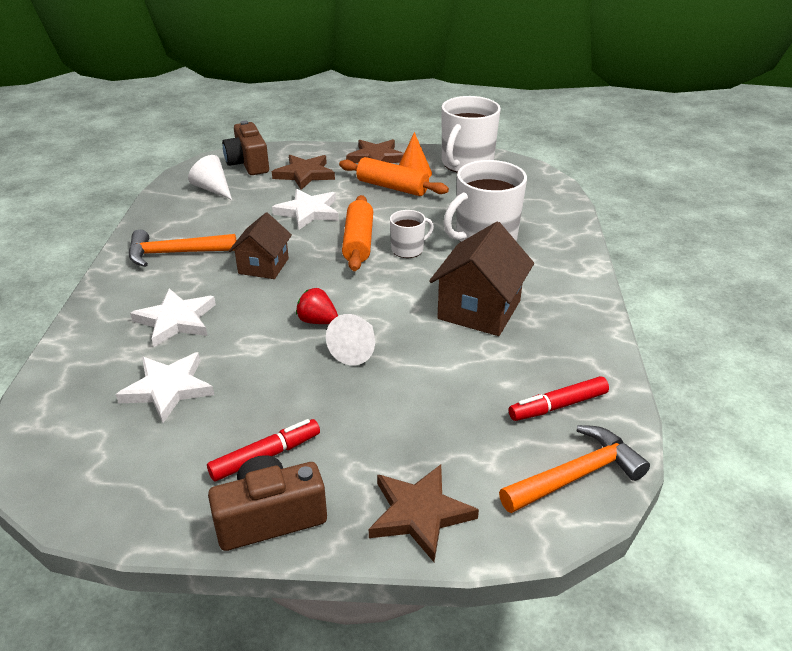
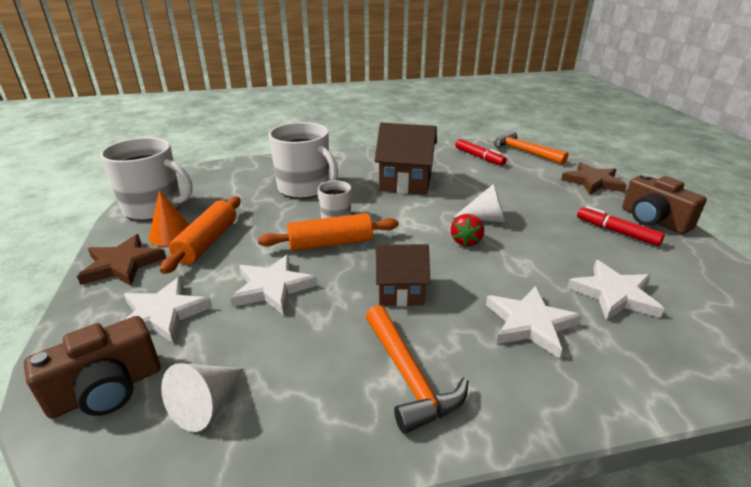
camera: 105 degrees left, 5 degrees down
(304, 174) = (162, 314): brown star -> white star

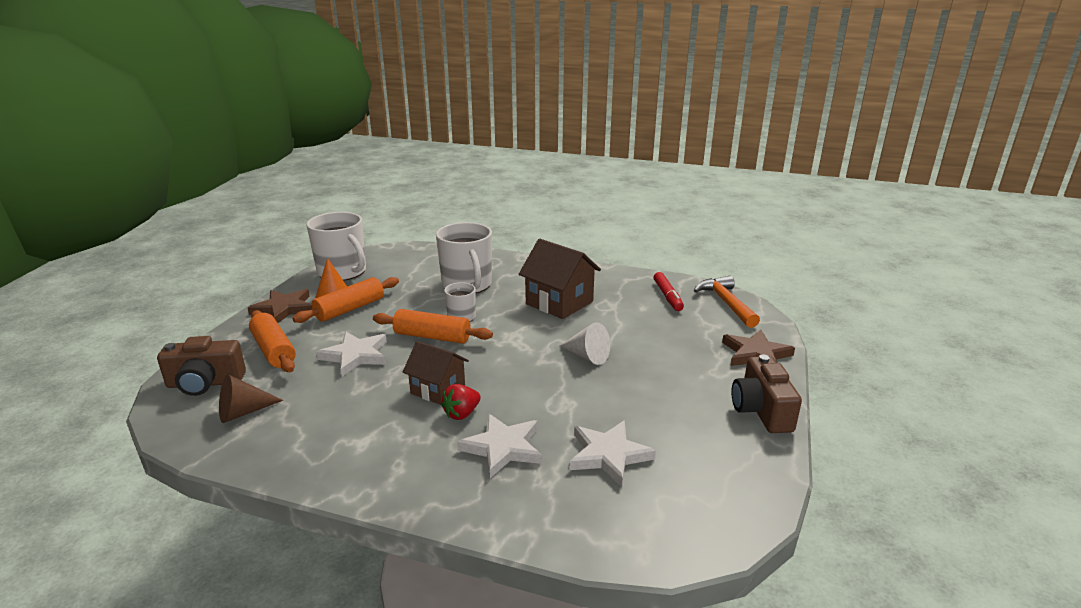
camera: 30 degrees right, 5 degrees down
(162, 314) = (274, 350): white star -> orange rolling pin
(206, 405) = (243, 412): white cone -> brown cone
(408, 376) = (371, 445): orange hammer -> none
(466, 241) = (542, 369): red strawberry -> red strawberry (462, 414)
(616, 232) = (700, 408): red marker -> none

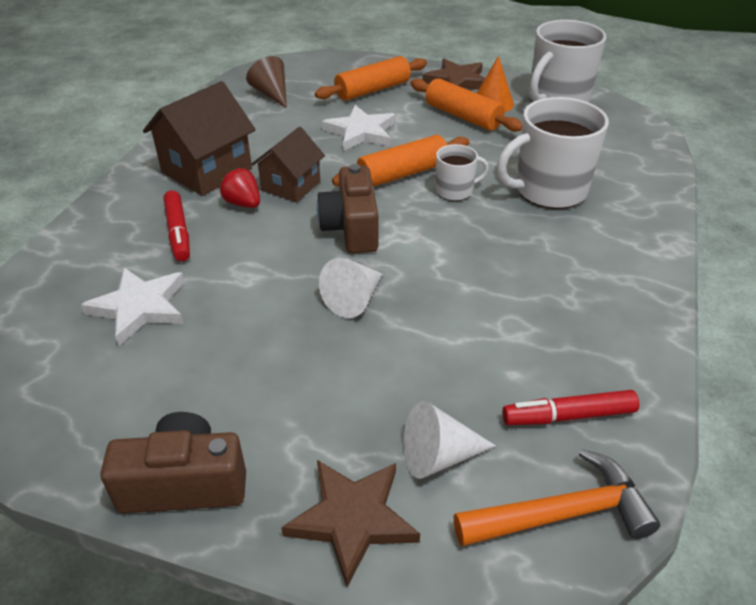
camera: 90 degrees right, 15 degrees up
(205, 383) = (318, 71): brown camera -> brown camera (351, 228)
(432, 337) = (402, 174): orange rolling pin -> orange rolling pin turned 45 degrees clockwise
(503, 447) = (178, 232): white star -> red marker
(559, 303) = (512, 276): brown house -> brown house (207, 170)
(706, 330) = (438, 456): none -> white cone

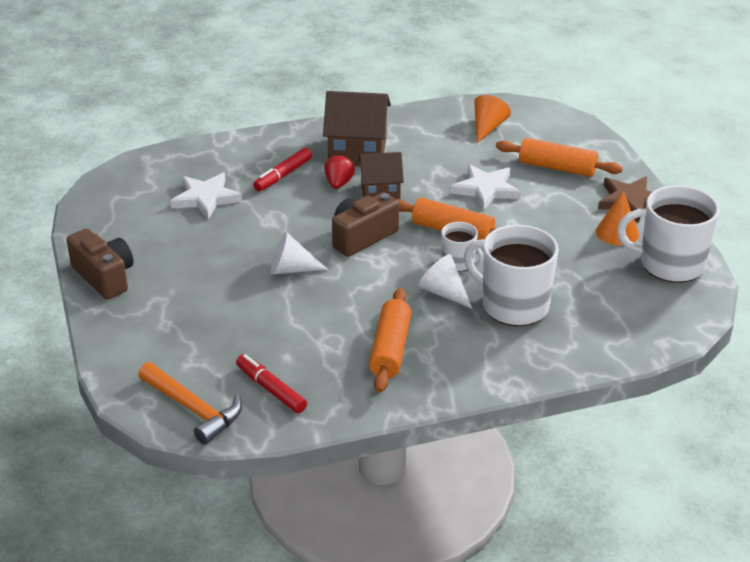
camera: 55 degrees right, 5 degrees down
(272, 94) = (488, 127): brown cone -> orange cone
(352, 519) = (128, 339): brown star -> none
(438, 456) = (195, 351): white cone -> white cone (443, 292)
(463, 116) = (574, 226): orange rolling pin -> orange rolling pin (390, 349)

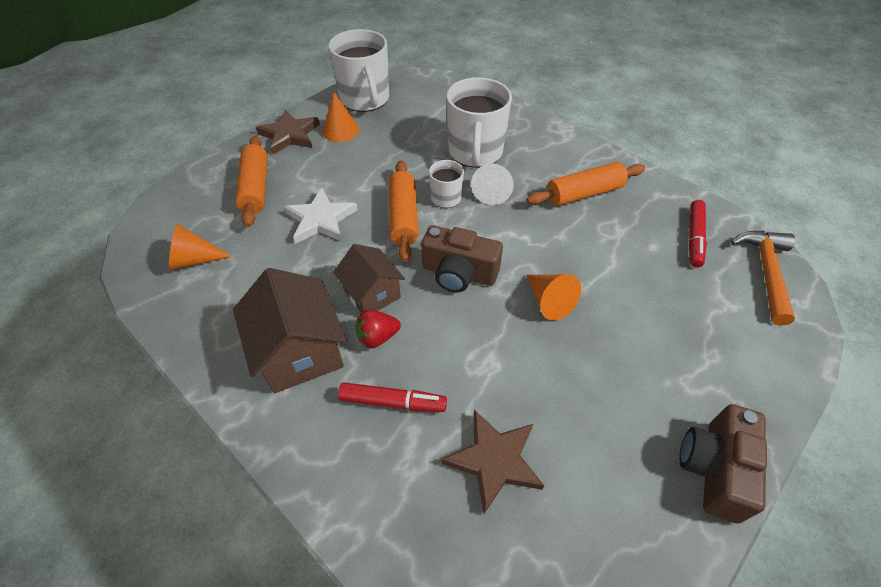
camera: 120 degrees left, 15 degrees up
(206, 198) = (494, 460): white star -> brown star
(291, 269) = (548, 301): white cone -> orange cone

